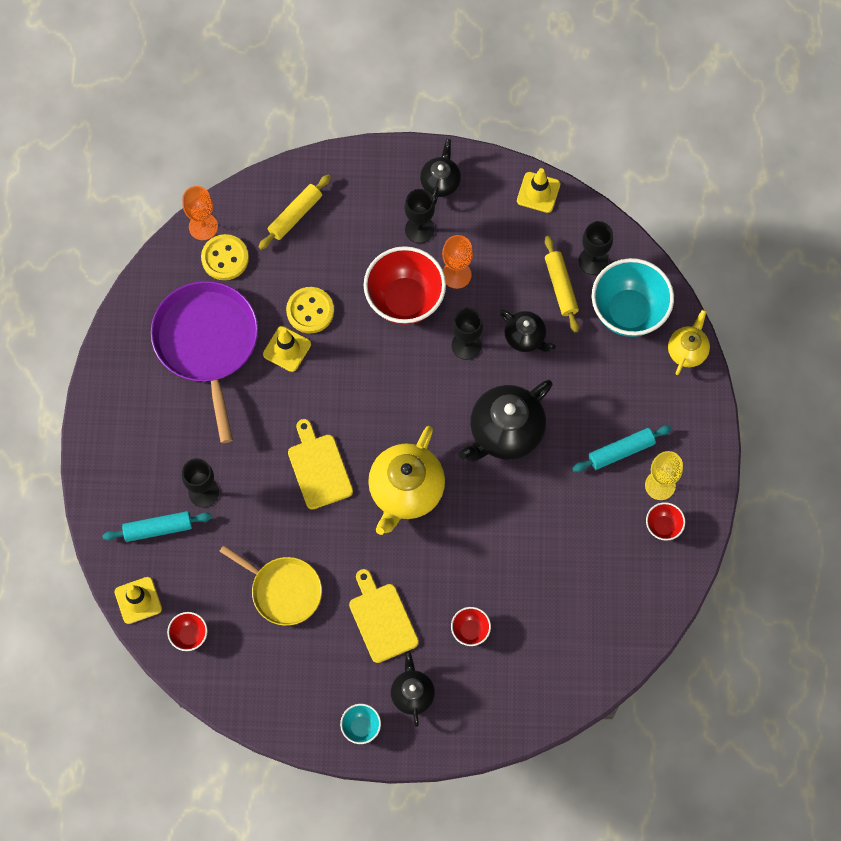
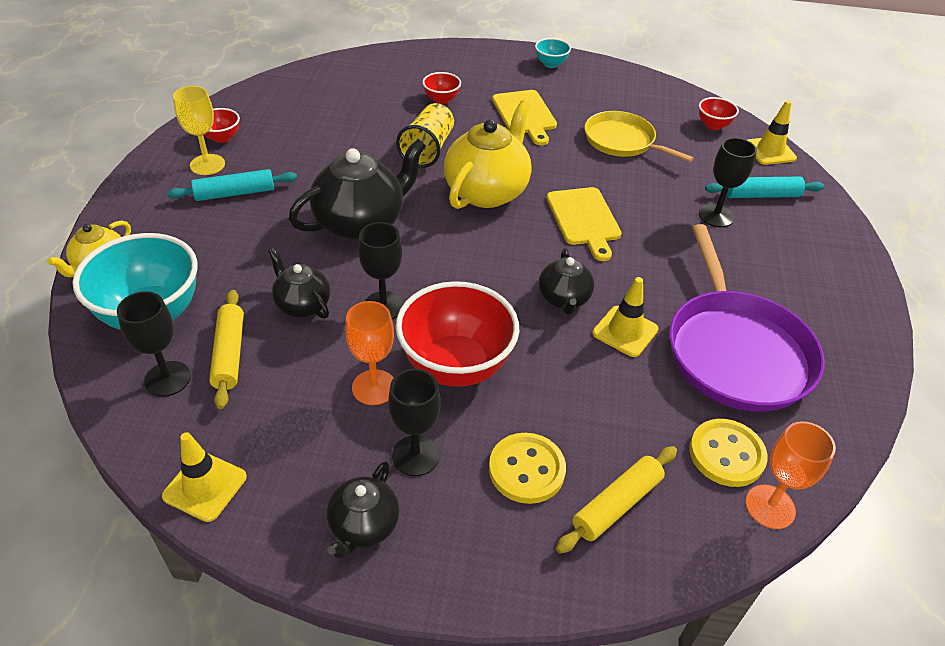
camera: 175 degrees left, 25 degrees down
(310, 311) = (593, 370): yellow button -> yellow button (526, 469)
(412, 693) = (503, 75): black teapot -> black teapot (564, 299)
(468, 543) = (428, 150): none -> yellow cup

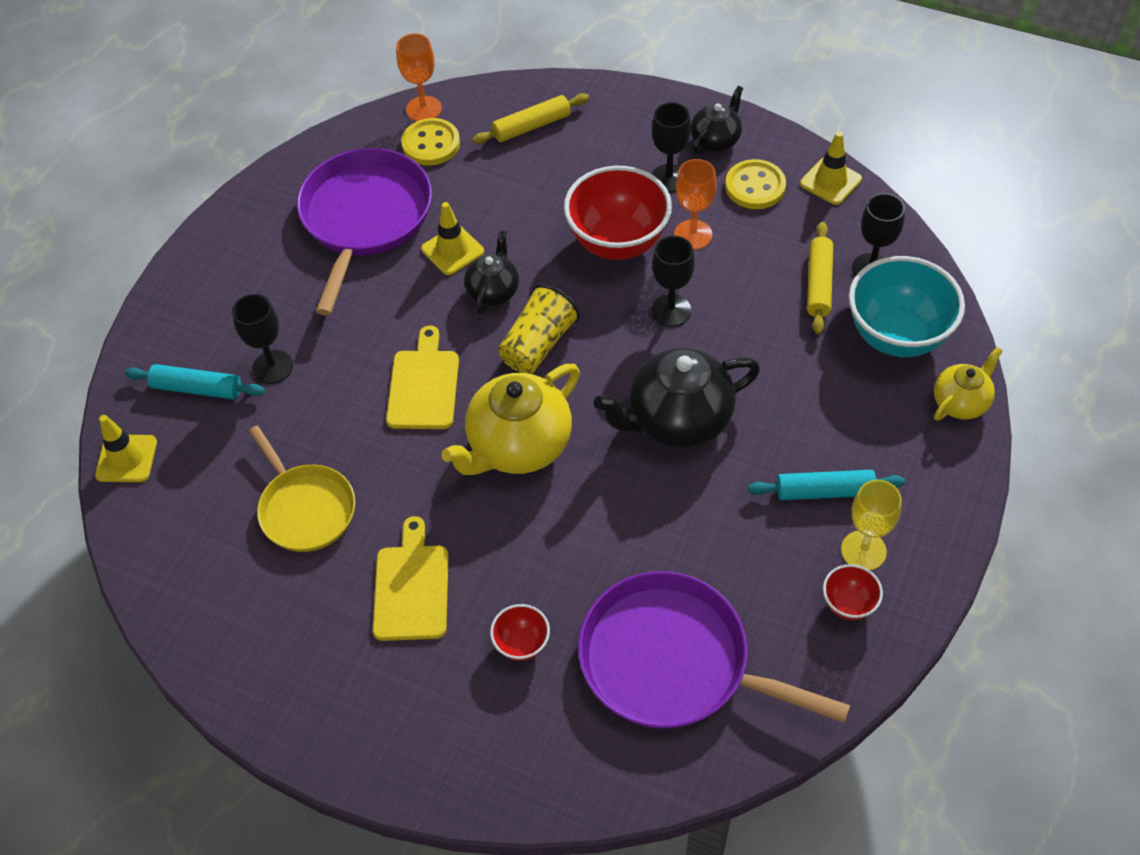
camera: 160 degrees left, 10 degrees up
(302, 305) = (750, 324): black teapot -> none
(341, 103) = (673, 661): none -> purple pan
(428, 150) = (570, 534): yellow cup -> yellow cup (538, 344)
(526, 469) = (587, 157): yellow button -> yellow button (755, 186)
(551, 64) = (313, 715): turquoise bowl -> none
(713, 125) = (162, 520): red bowl -> none

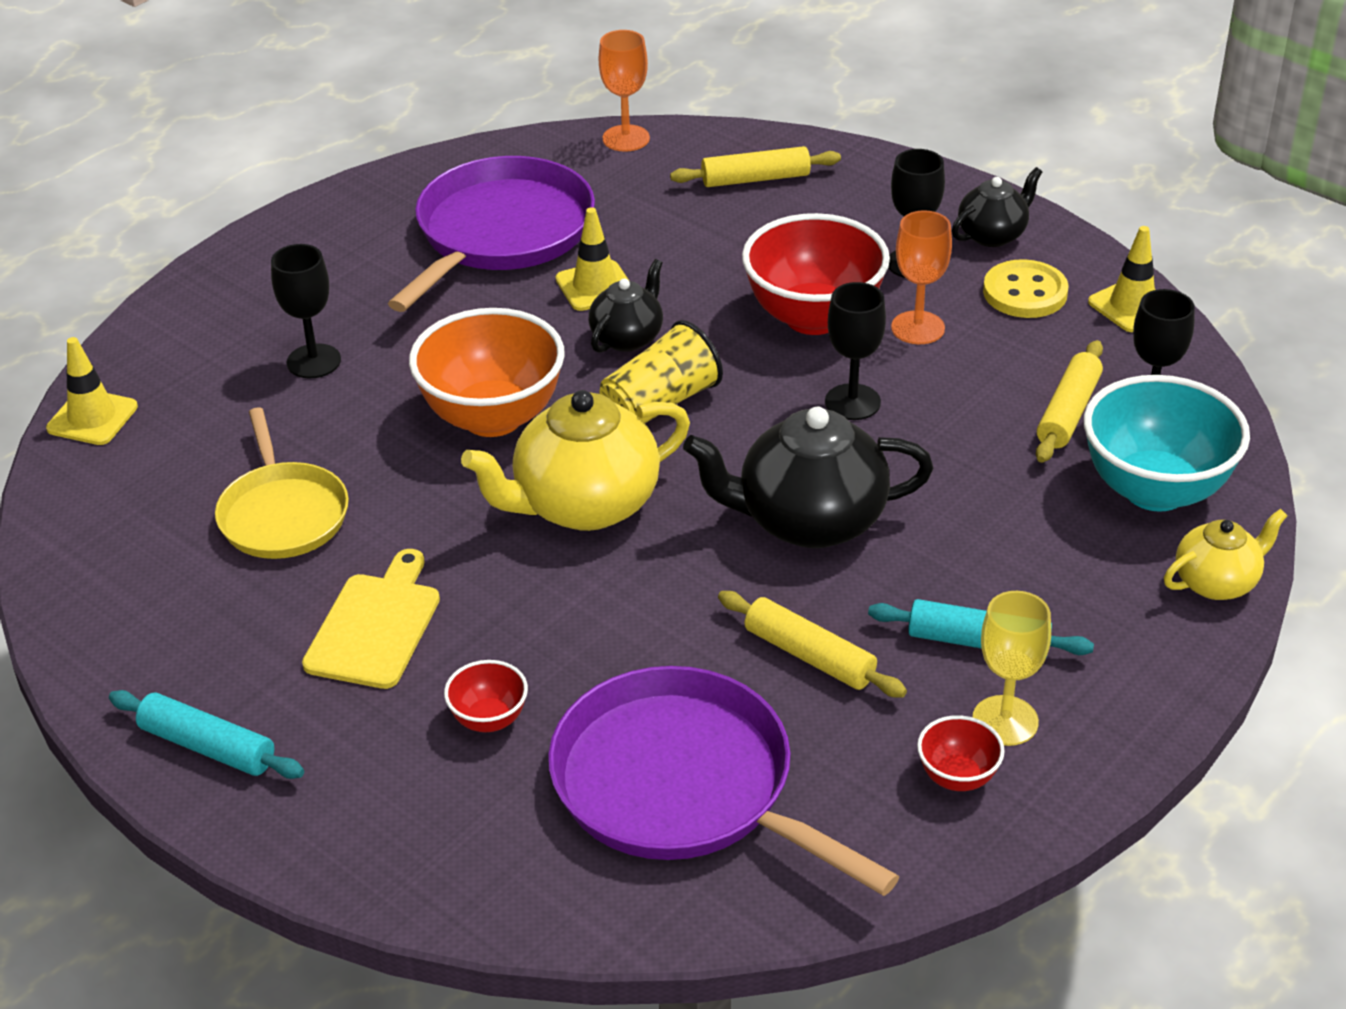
camera: 15 degrees right, 15 degrees down
(197, 388) = (212, 365): turquoise rolling pin -> turquoise rolling pin (208, 746)
(424, 385) = (493, 417): yellow cutting board -> orange bowl
(431, 144) = (618, 174): yellow button -> none
(718, 532) = (809, 656): none -> yellow rolling pin

